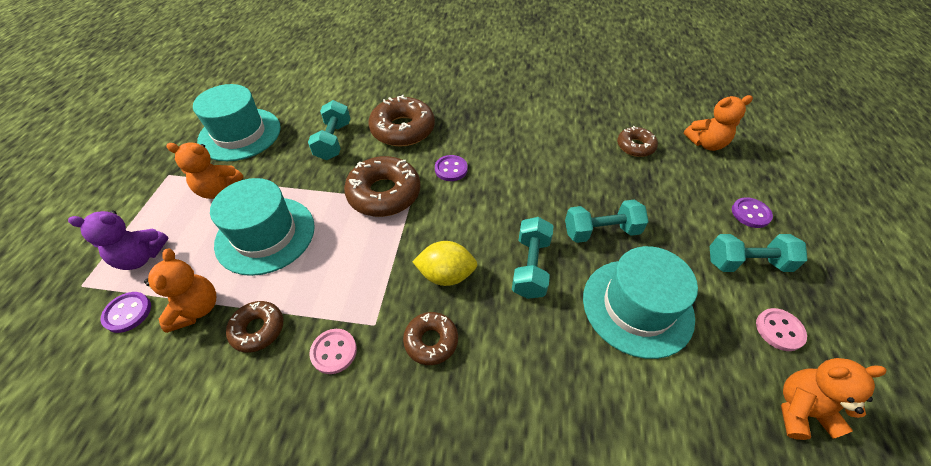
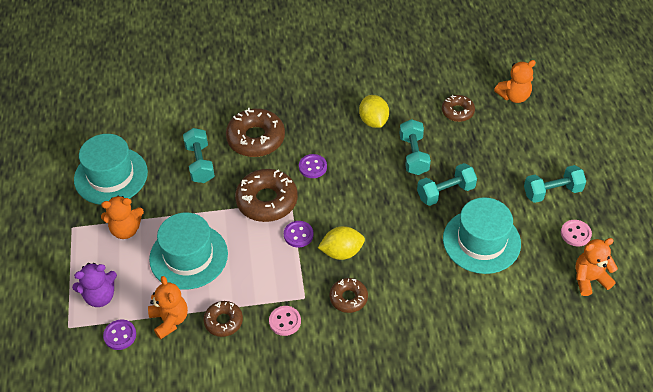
camera: 15 degrees left, 0 degrees up
(530, 267) = (401, 231): turquoise dumbbell -> turquoise dumbbell (413, 155)
(535, 137) = (373, 121): none -> yellow lemon
(750, 214) = (552, 152): purple button -> purple button (298, 235)

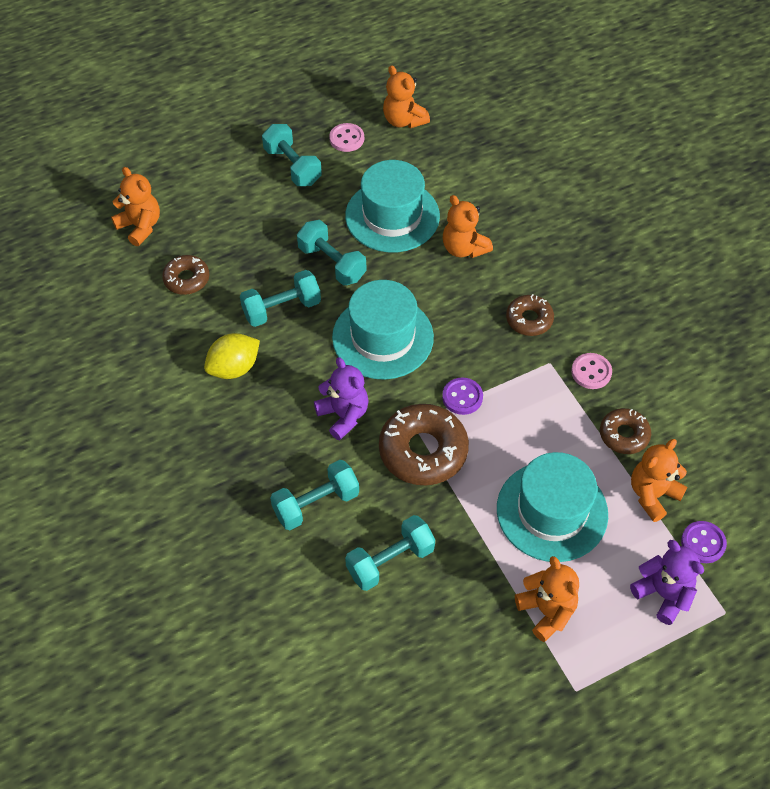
camera: 110 degrees left, 5 degrees up
(111, 176) = (461, 680): turquoise hat -> turquoise hat (382, 337)
(256, 138) = (316, 504): brown donut -> turquoise dumbbell
(312, 167) = (343, 415): purple button -> purple teddy bear
(341, 252) = (468, 344): yellow lemon -> none
(433, 278) = (464, 248): none -> orange teddy bear

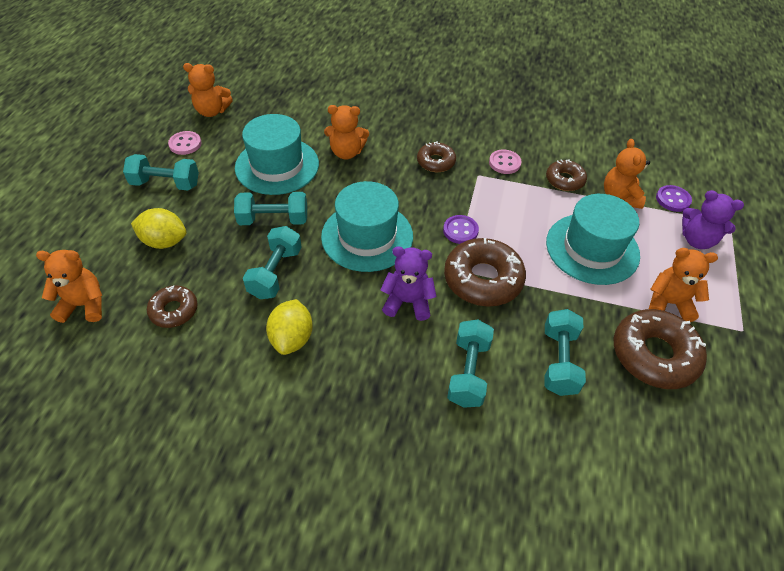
camera: 50 degrees left, 5 degrees down
(238, 218) = (164, 241): none -> yellow lemon
(469, 630) = (654, 355): none -> brown donut
(663, 594) = (697, 240): purple teddy bear -> purple teddy bear turned 150 degrees counterclockwise

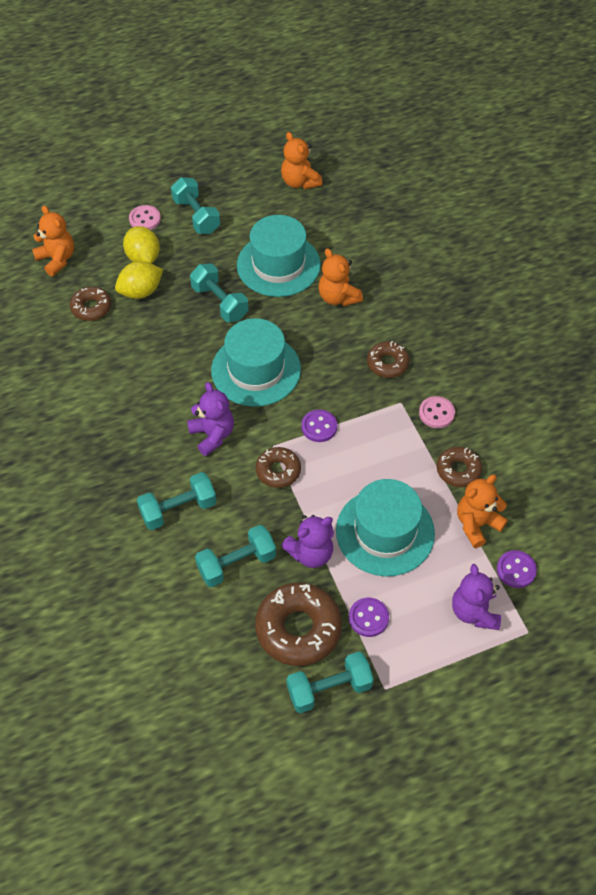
camera: 55 degrees right, 5 degrees up
(185, 144) = (247, 195): pink button -> pink button (145, 219)
(275, 273) = (170, 339): turquoise dumbbell -> turquoise dumbbell (329, 689)
(292, 338) = (122, 387): yellow lemon -> yellow lemon (141, 292)
(483, 279) = (278, 471): brown donut -> brown donut, size x0.57
(582, 304) = (310, 553): none -> purple teddy bear
(669, 303) = (368, 618): orange teddy bear -> purple button

